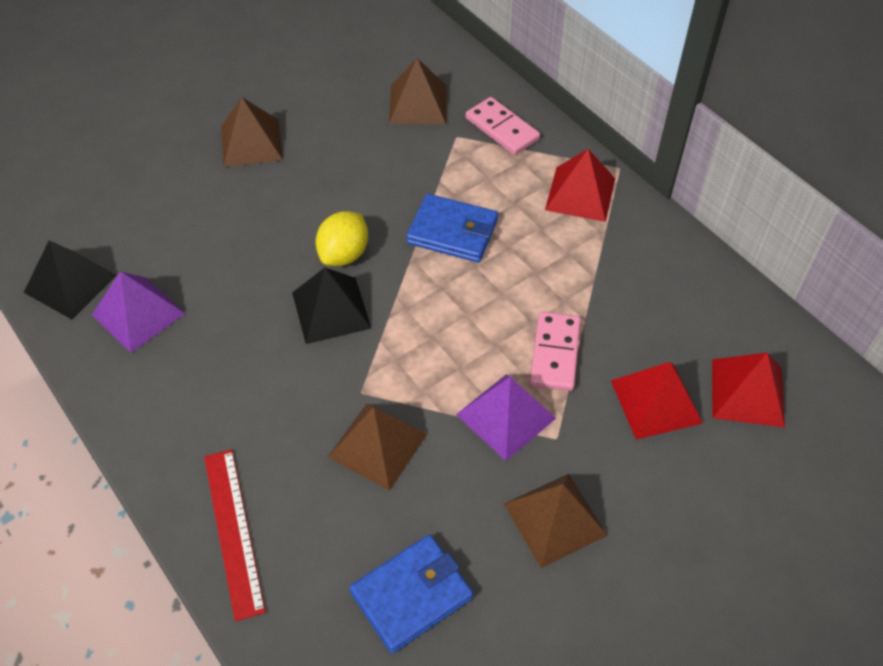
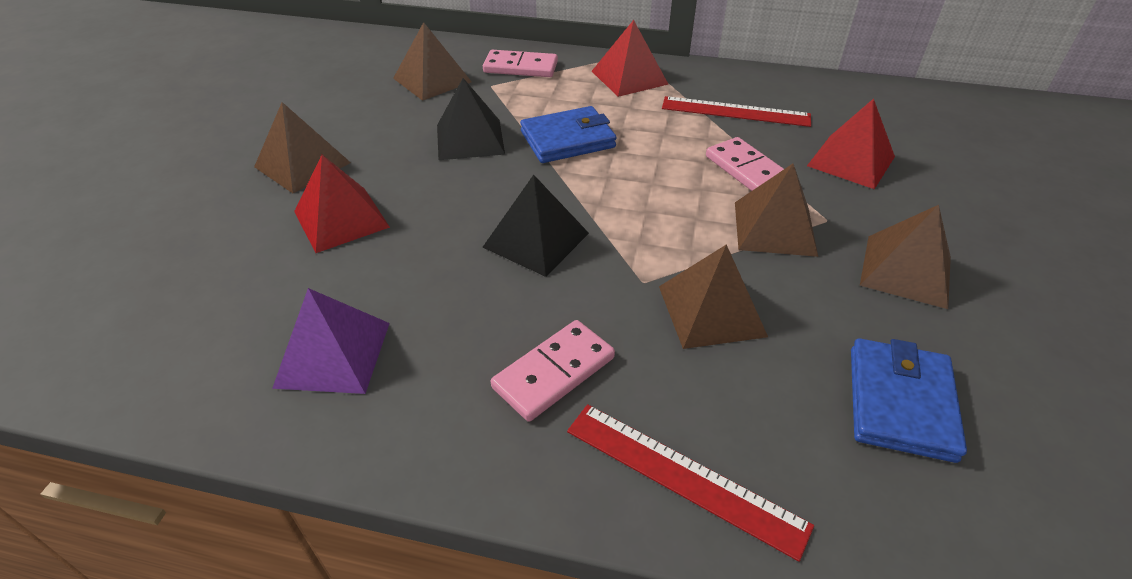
camera: 40 degrees left, 10 degrees down
(70, 283) = (209, 375): black pyramid -> black pyramid (470, 139)
(237, 415) = (554, 373): none -> pink domino
(344, 254) = (495, 197): yellow lemon -> none
(506, 416) = (774, 228): purple pyramid -> brown pyramid
(625, 288) = (735, 112): none -> red ruler
(747, 392) = (891, 126): red pyramid -> red pyramid (341, 219)

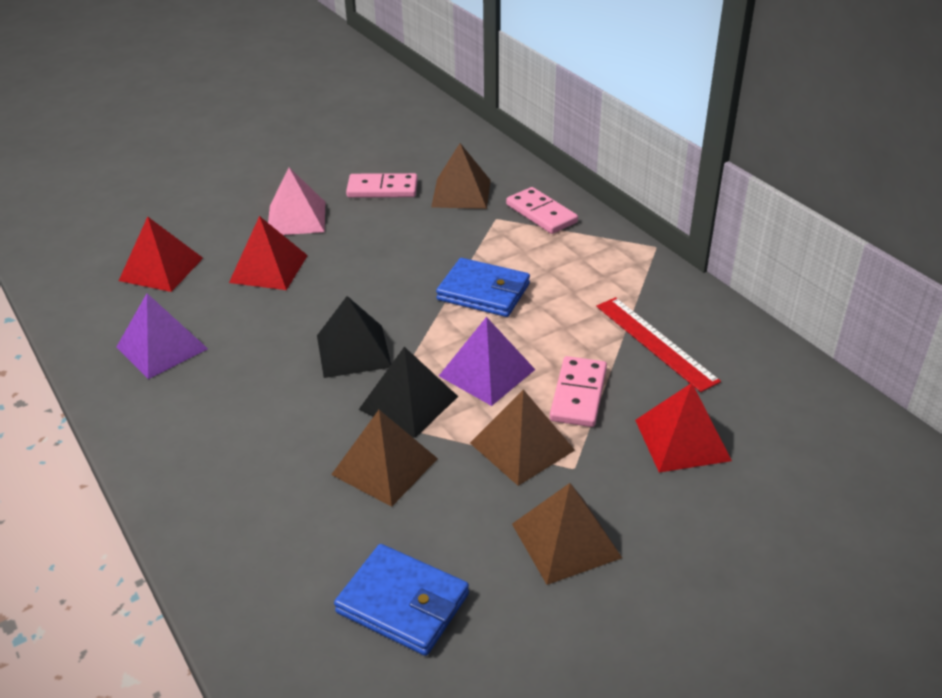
camera: 45 degrees right, 5 degrees down
(302, 164) = (296, 218): brown pyramid -> pink pyramid
(470, 139) = (418, 255): black pyramid -> black pyramid (408, 403)
(554, 373) = (244, 435): pink domino -> pink domino (382, 189)
(629, 77) = (615, 265): red pyramid -> red pyramid (161, 269)
(665, 193) = (486, 372): none -> purple pyramid
(683, 477) = (222, 535): red ruler -> none
(900, 402) = (403, 603): blue wallet -> blue wallet turned 60 degrees clockwise

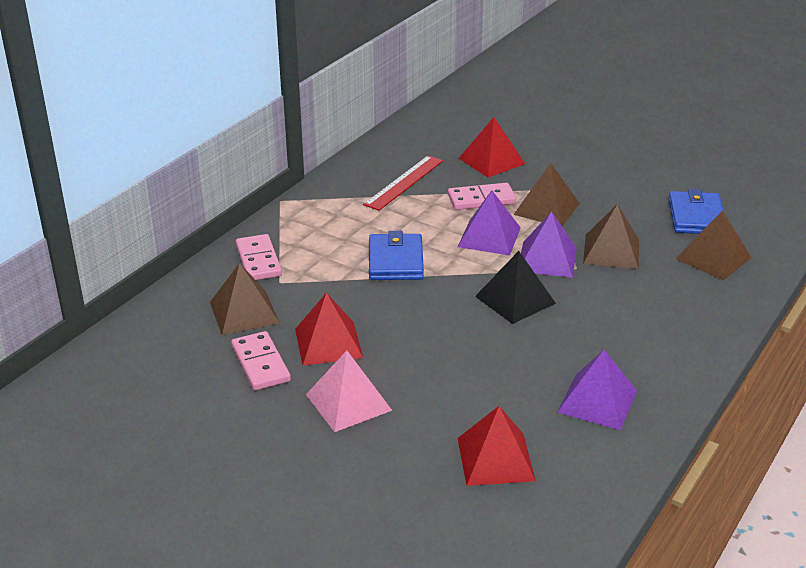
camera: 115 degrees left, 5 degrees down
(269, 269) = (444, 386): red pyramid -> red pyramid (328, 343)
(408, 403) = (547, 259): black pyramid -> purple pyramid
(541, 213) = (258, 260): pink domino -> pink domino turned 45 degrees counterclockwise
(566, 540) = (603, 181): brown pyramid -> brown pyramid (713, 258)

